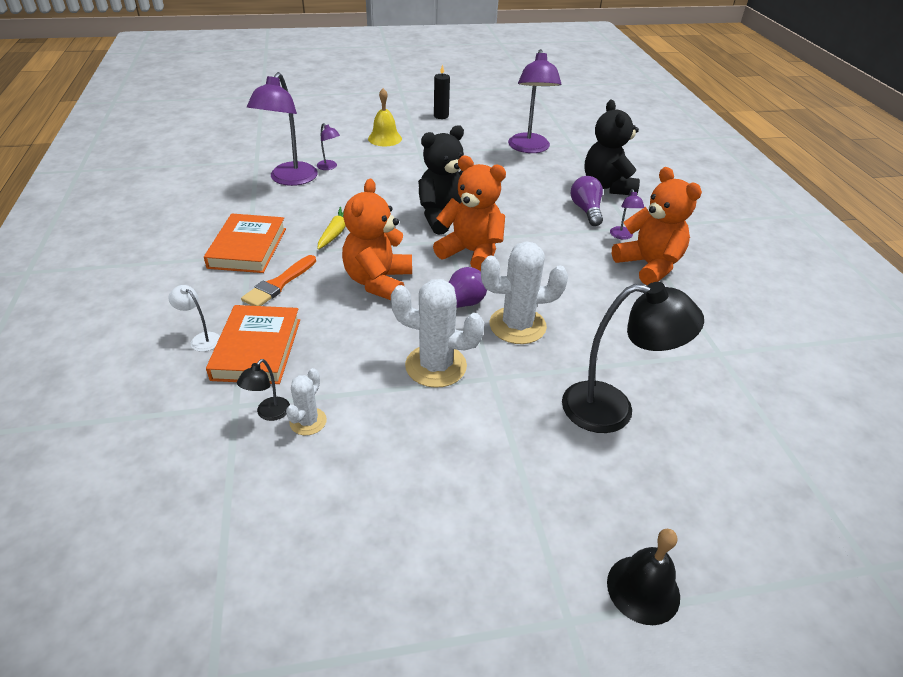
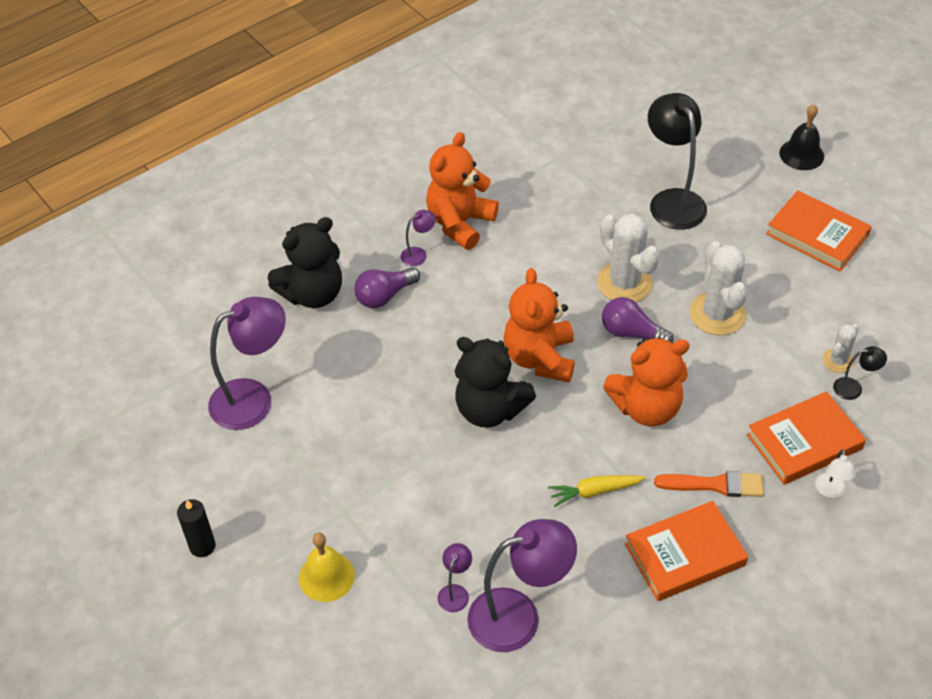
camera: 115 degrees left, 10 degrees up
(308, 421) = (838, 360): white cactus -> white cactus turned 45 degrees counterclockwise
(484, 511) = (817, 235): none -> orange book

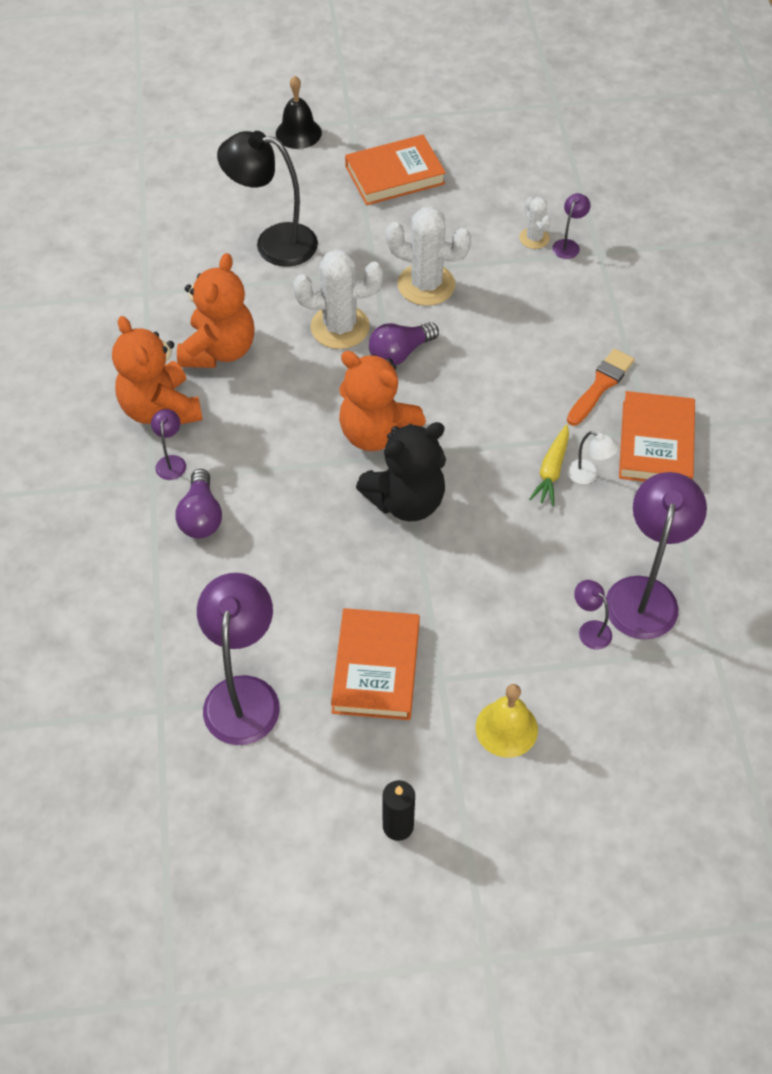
camera: 60 degrees left, 5 degrees up
(313, 294) = (146, 576): black teddy bear -> none
(646, 407) = (489, 387): orange teddy bear -> orange teddy bear (219, 350)
(804, 442) = (598, 305): orange book -> orange book (376, 667)
(830, 491) = (656, 317): white lamp -> white lamp (588, 475)
(853, 388) = (568, 245): black lamp -> purple lamp

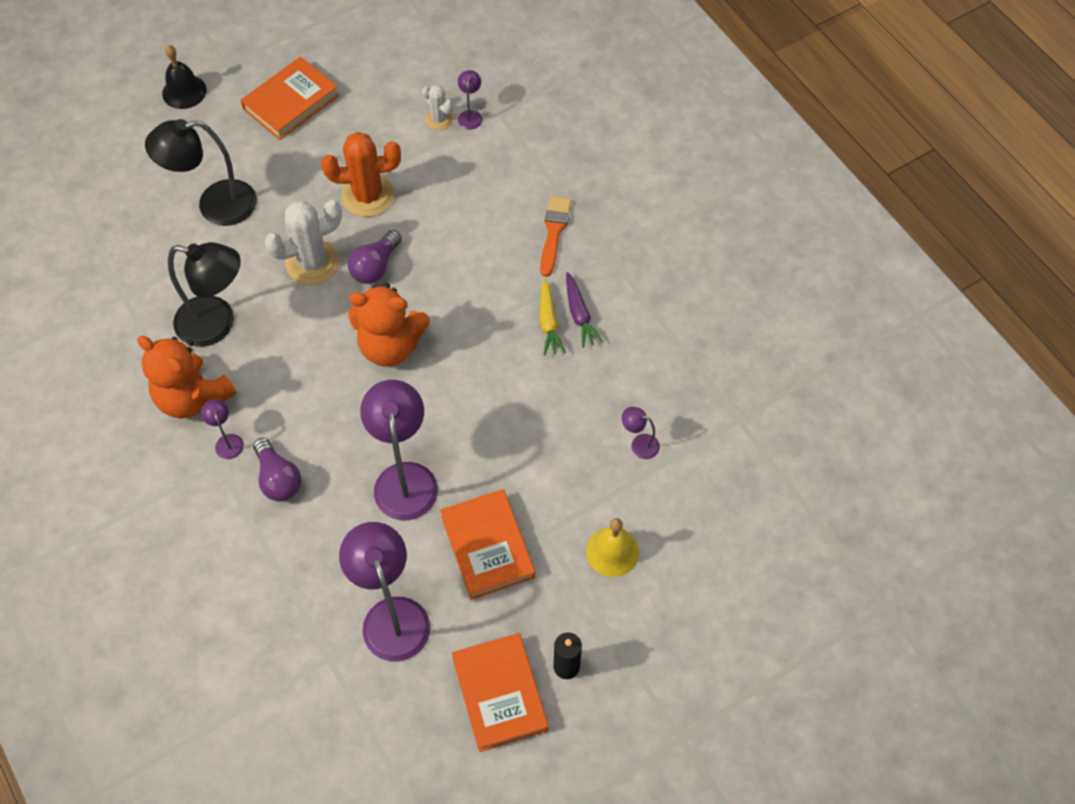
camera: 25 degrees left, 5 degrees up
(219, 350) = (217, 324): orange teddy bear -> black lamp
(406, 501) = (443, 395): black teddy bear -> none
(426, 285) = (368, 196): white cactus -> orange cactus
(588, 475) = (579, 315): white lamp -> purple carrot
(644, 594) = (667, 397): purple lamp -> purple lamp (404, 478)
(656, 443) = (620, 266): orange book -> orange book (500, 694)

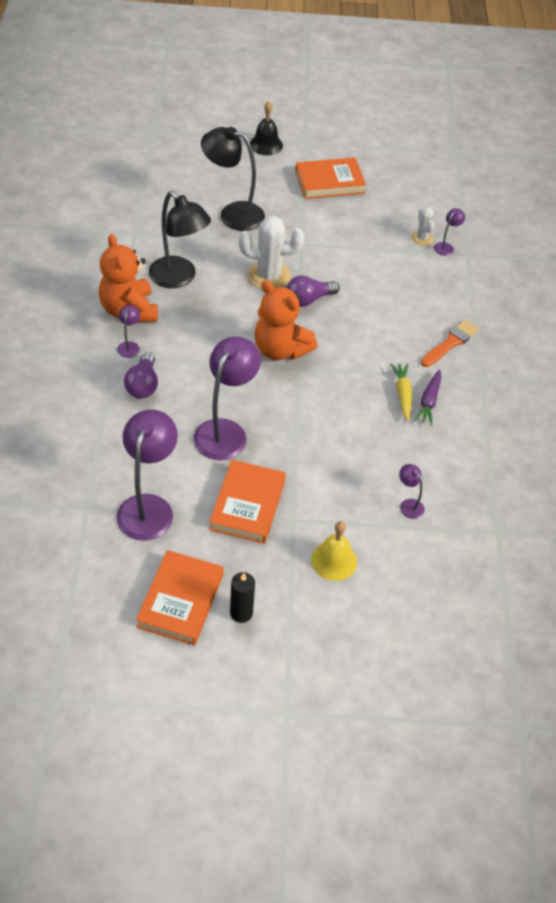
camera: 30 degrees right, 10 degrees down
(368, 196) = (337, 257): orange cactus -> none
(548, 322) = (402, 394): yellow carrot -> yellow carrot turned 150 degrees clockwise

